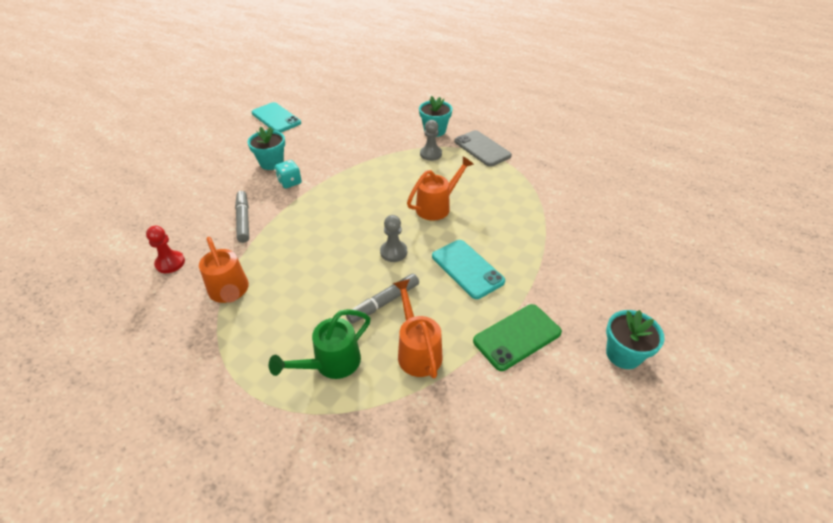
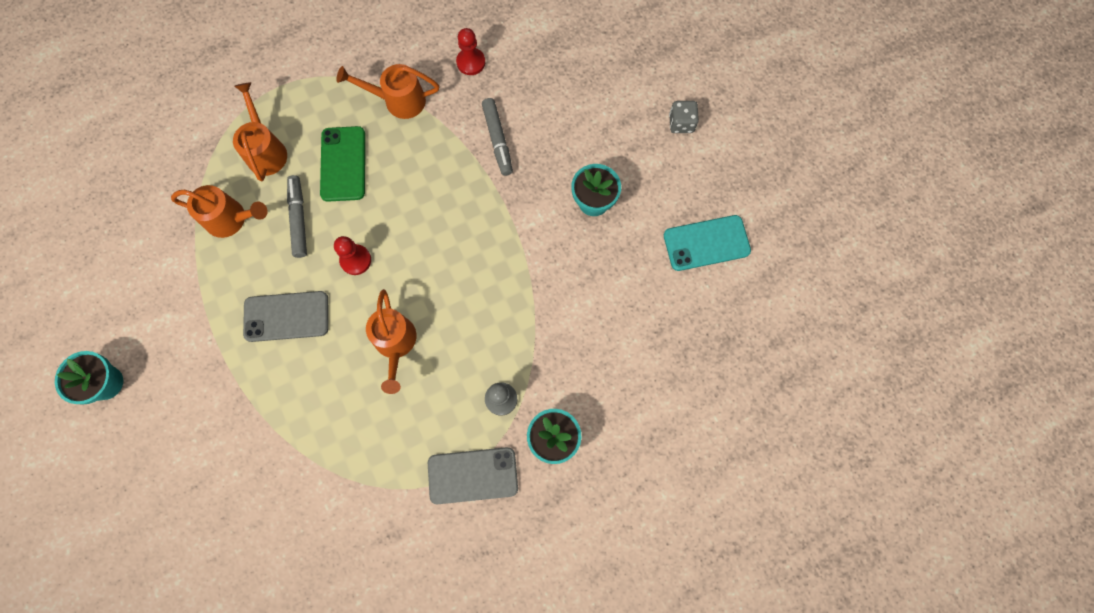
camera: 120 degrees right, 30 degrees up
(191, 148) = (681, 123): none -> grey dice
(243, 220) = (498, 140): grey marker -> grey marker turned 60 degrees clockwise
(290, 182) = (540, 207): turquoise dice -> none
(331, 363) = (266, 150): green watering can -> orange watering can
(393, 252) = (355, 260): grey pawn -> red pawn
(467, 269) = (286, 316): turquoise phone -> grey phone
(517, 337) = (185, 307): green phone -> green phone (343, 164)

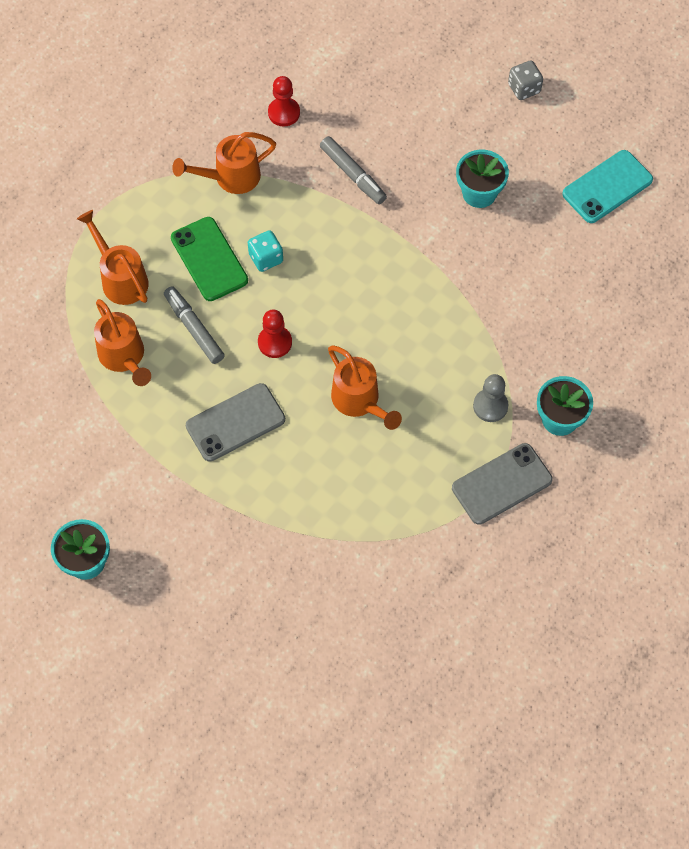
camera: 25 degrees left, 10 degrees down
(231, 219) = (124, 357): orange watering can -> orange watering can turned 75 degrees clockwise
(388, 183) = (266, 258): none -> turquoise dice

